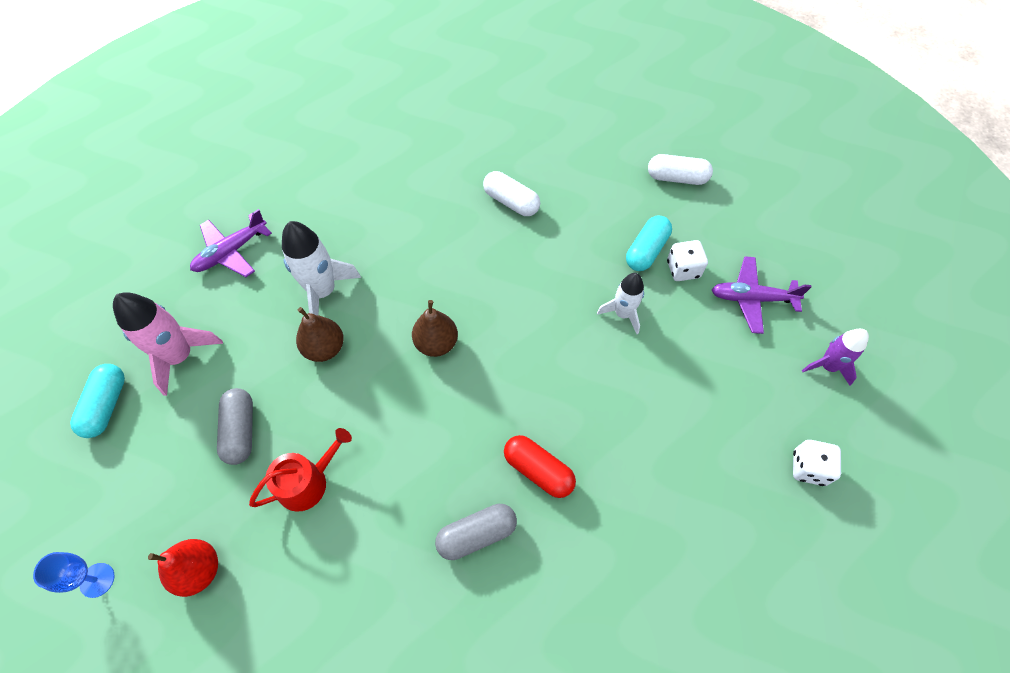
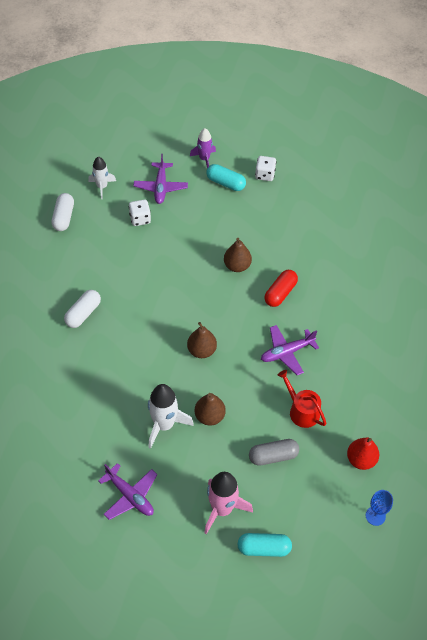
camera: 95 degrees left, 5 degrees down
(418, 469) = (287, 352): none -> purple plane
(477, 534) = (320, 321): grey capsule -> none
(595, 404) = (237, 266): none -> brown pear
(622, 314) = (174, 251): white rocket -> white rocket (102, 187)
(646, 251) = (125, 237): turquoise capsule -> turquoise capsule (225, 183)

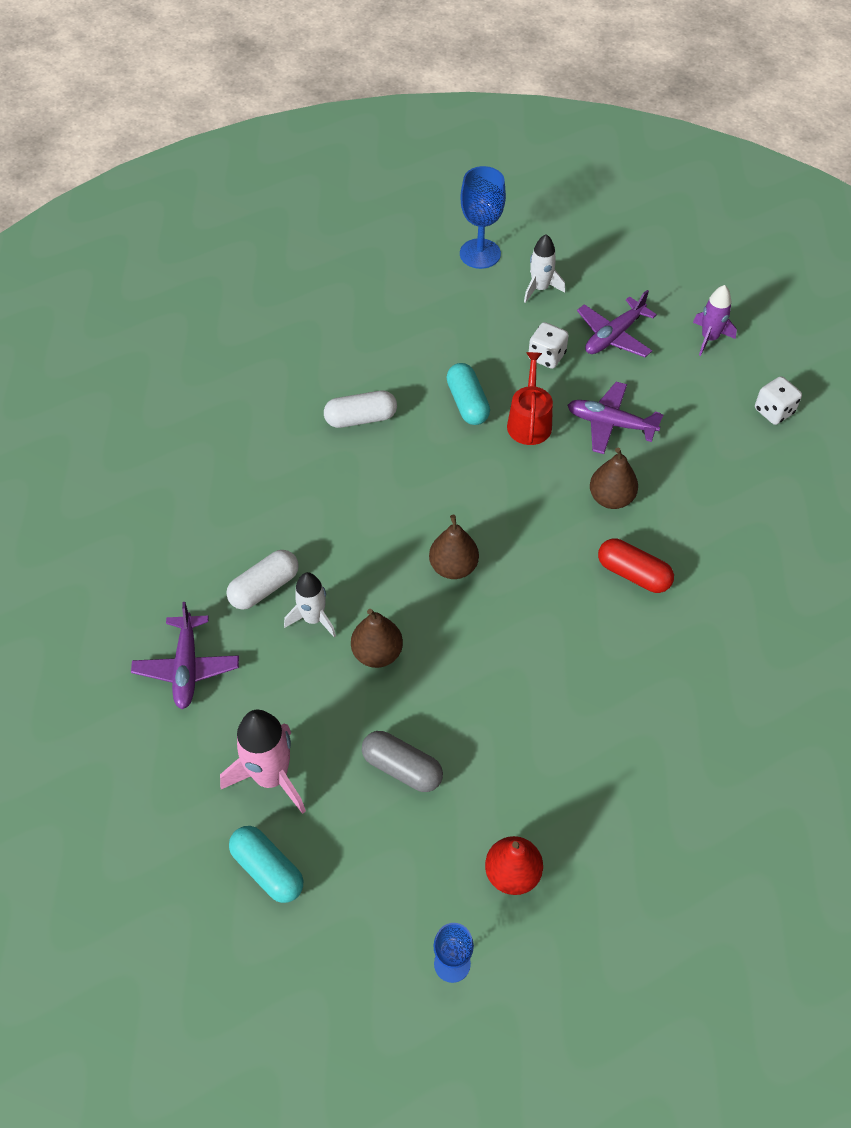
camera: 45 degrees right, 0 degrees up
(53, 188) = (480, 254): none -> blue goblet
(63, 217) = (456, 294): white capsule -> white capsule (264, 588)
(164, 425) = (313, 618): white rocket -> white rocket, size x0.64
(225, 183) = (706, 386): turquoise capsule -> turquoise capsule (467, 403)
(280, 293) = (633, 574): red capsule -> red capsule turned 45 degrees clockwise
(287, 352) = (561, 655): purple plane -> purple plane (610, 424)
(301, 410) = (501, 743): red watering can -> red watering can (529, 421)

